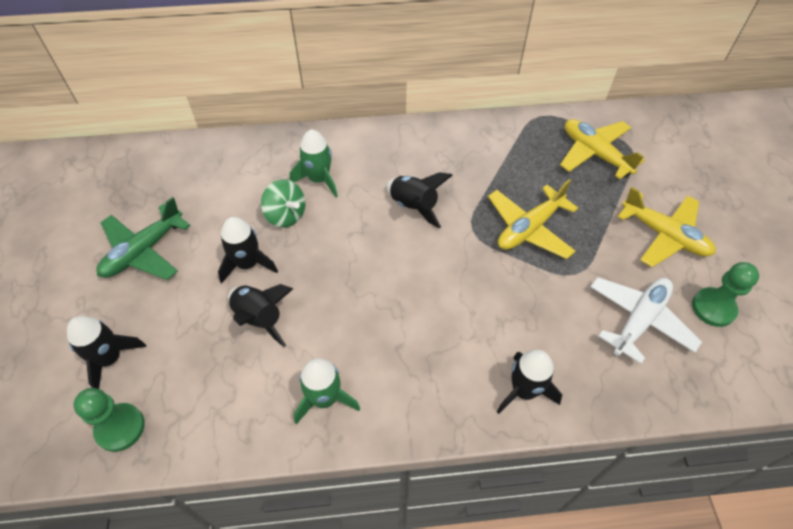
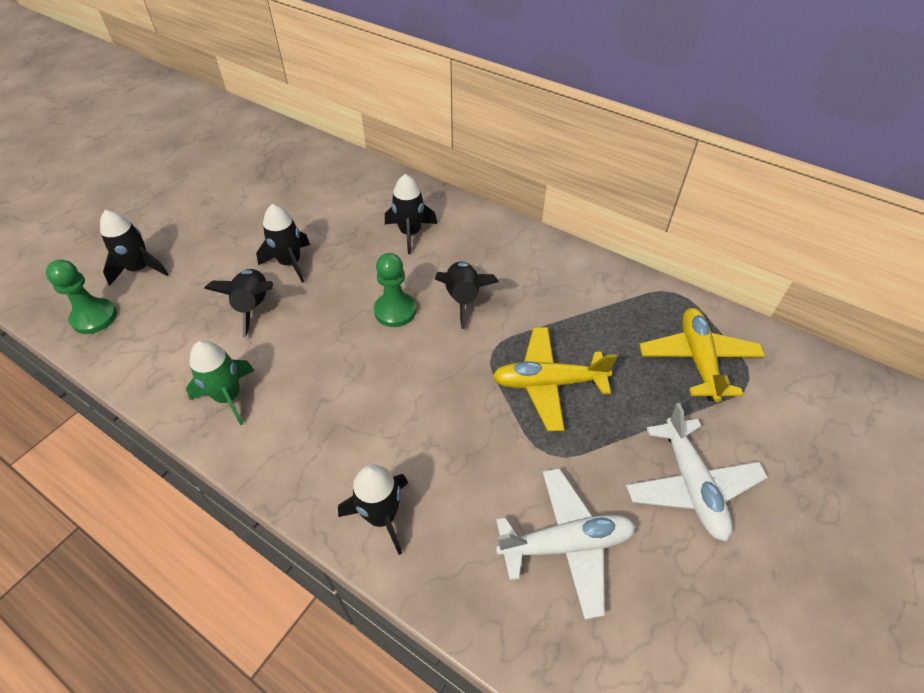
camera: 40 degrees right, 5 degrees down
(143, 251) = (237, 212): green plane -> none
(286, 215) = (355, 245): green spinning top -> none
(319, 179) = (410, 233): green rocket -> black rocket
(664, 235) = (691, 485): yellow plane -> white plane
(713, 308) = (668, 598): green pawn -> green pawn (395, 311)

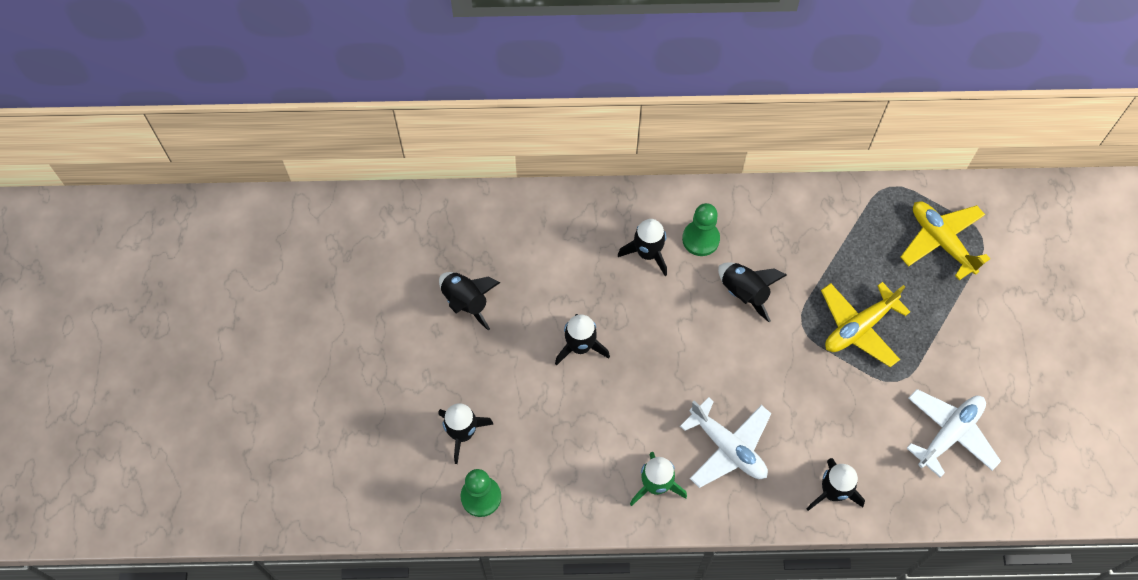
camera: 35 degrees left, 15 degrees up
(254, 306) = (595, 404): black rocket -> black rocket (466, 302)
(395, 311) = (704, 337): green pawn -> green pawn (700, 239)
(691, 485) = (993, 345): white plane -> white plane (728, 447)

